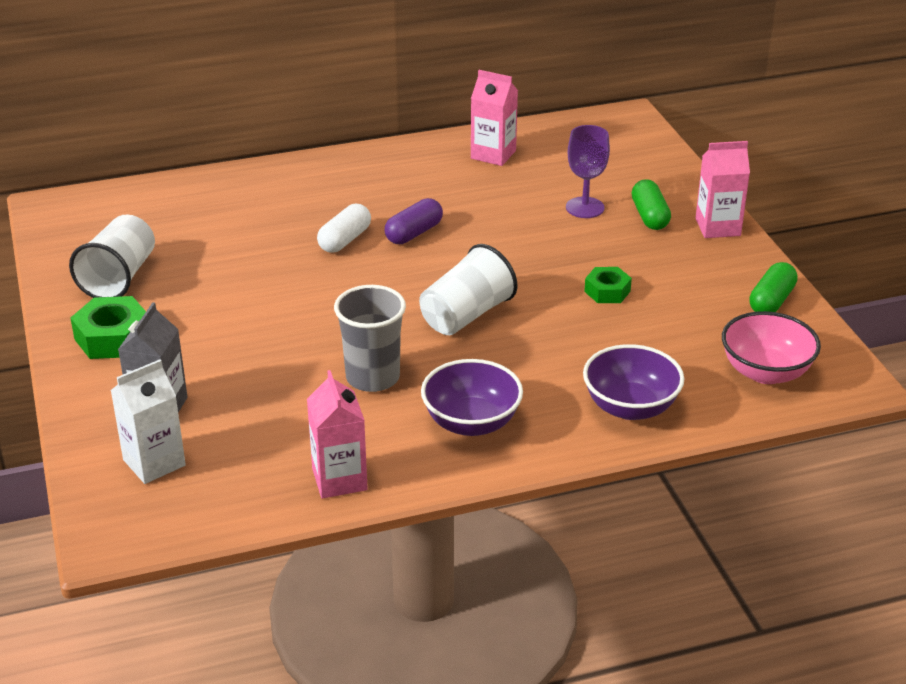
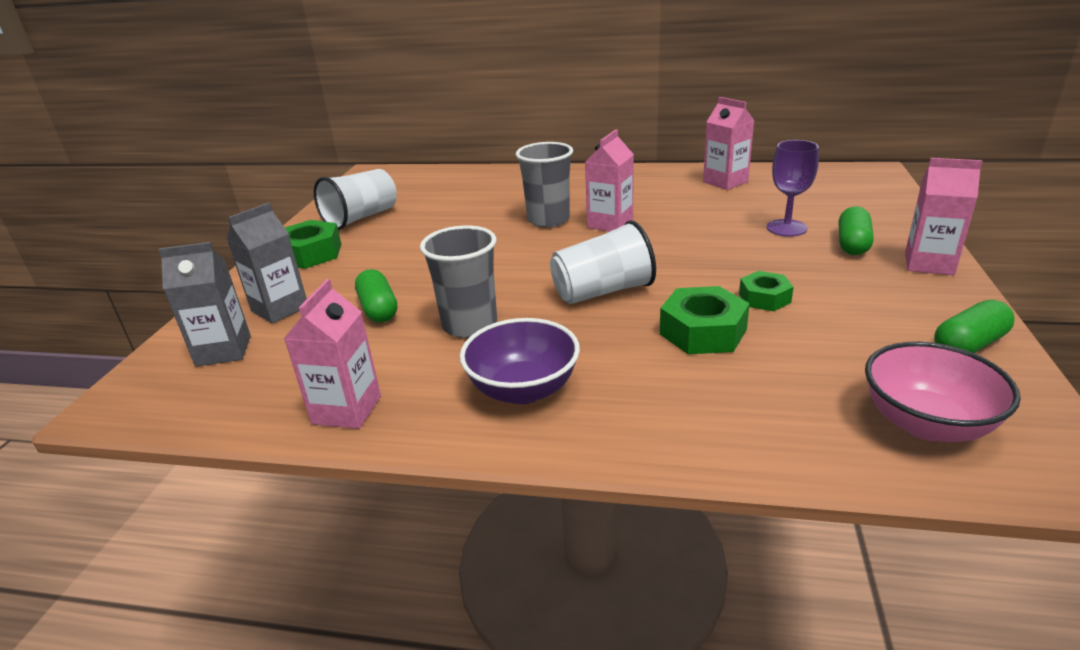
camera: 30 degrees right, 5 degrees down
(154, 462) = (223, 351): white carton -> grey carton
(266, 383) = (378, 309): none -> green capsule
(345, 240) = (548, 220): white capsule -> grey cup
(414, 233) = (610, 224): purple capsule -> pink carton
(577, 336) = (703, 332): none -> green nut
(630, 407) = (715, 420): purple bowl -> none

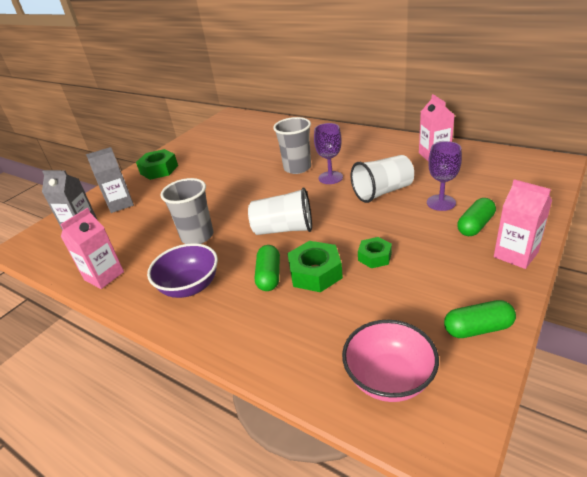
camera: 25 degrees right, 5 degrees up
(361, 218) = (200, 148): white cup -> white cup (382, 192)
(378, 309) = (163, 215): green capsule -> green capsule (269, 276)
(610, 224) = (330, 177): pink carton -> purple goblet

